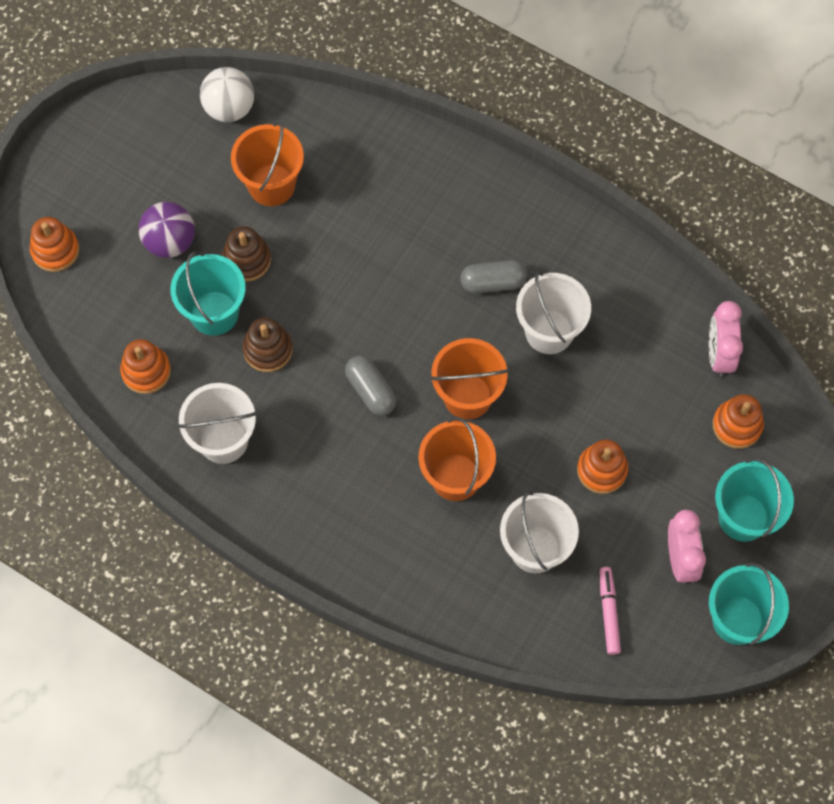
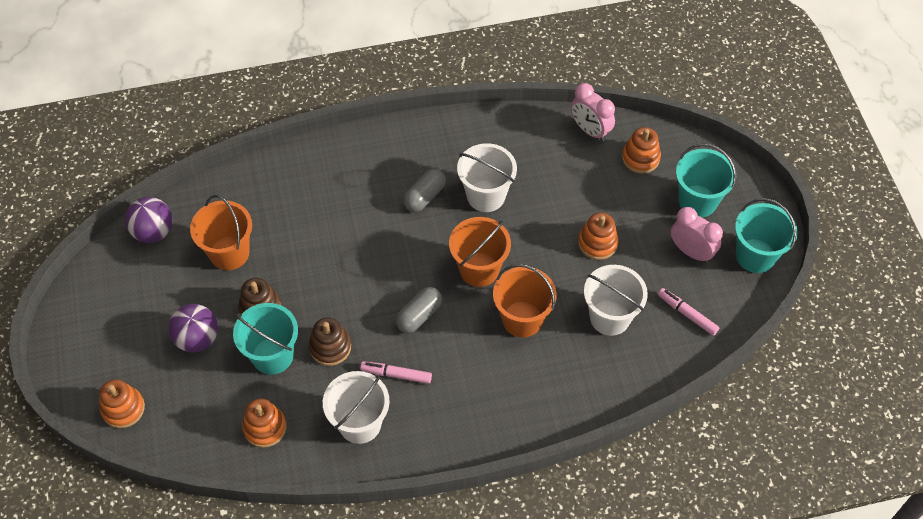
camera: 45 degrees left, 10 degrees down
(229, 108) = (153, 231): white ball -> purple ball
(296, 425) = (396, 374): none -> pink marker
(370, 390) = (419, 315): grey capsule -> grey capsule turned 60 degrees counterclockwise

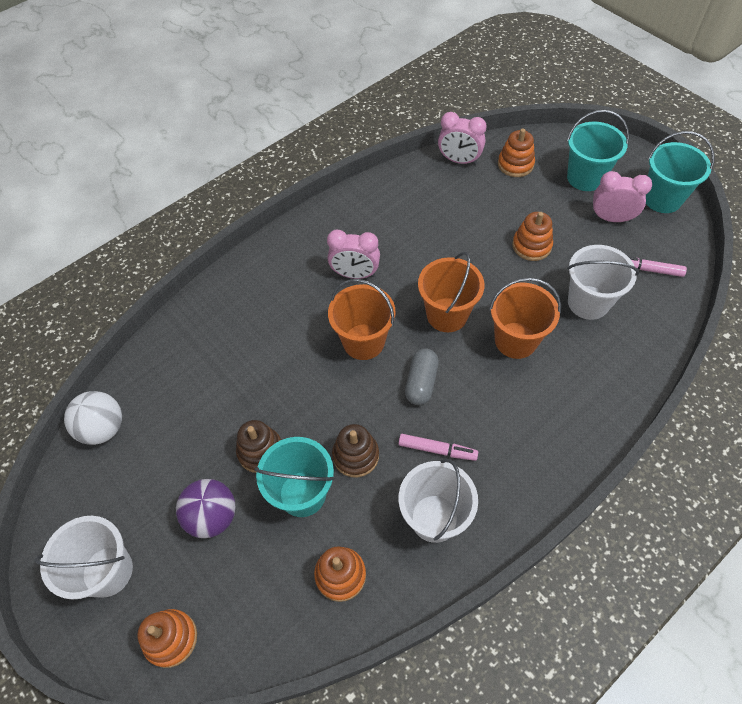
camera: 25 degrees left, 0 degrees up
(153, 231) = (103, 428): purple ball -> white ball
(229, 253) = (196, 412): orange bucket -> orange bucket (363, 341)
(396, 374) = (437, 450): pink marker -> pink marker turned 150 degrees counterclockwise
(424, 196) = (355, 274): grey capsule -> pink clock
(486, 196) = (409, 250): white bucket -> white bucket (107, 571)

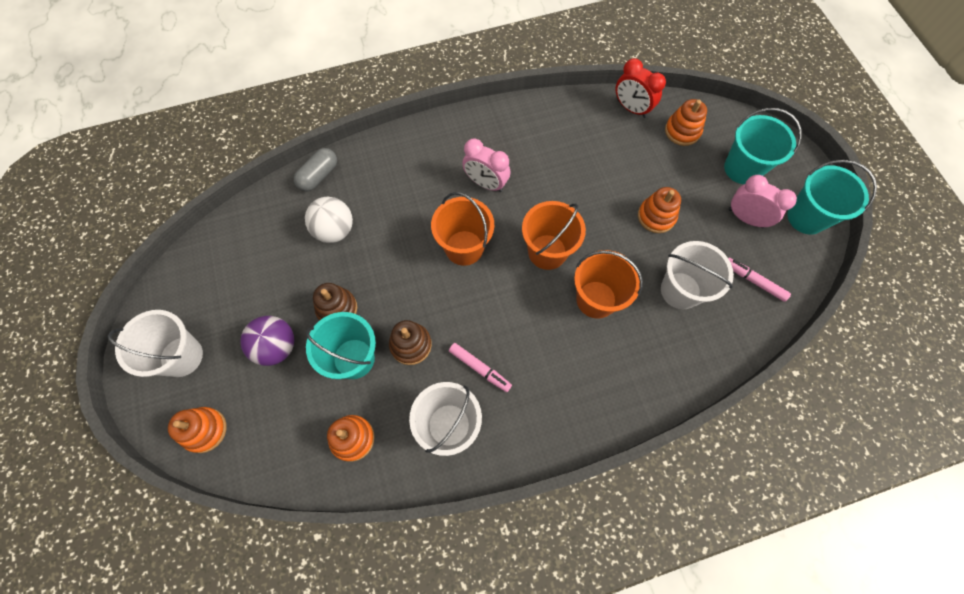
camera: 20 degrees right, 10 degrees up
(103, 428) = (226, 238): white ball -> white ball (334, 230)
(421, 382) = (495, 304): grey capsule -> grey capsule (319, 176)
(459, 160) = (631, 108): pink clock -> red clock

